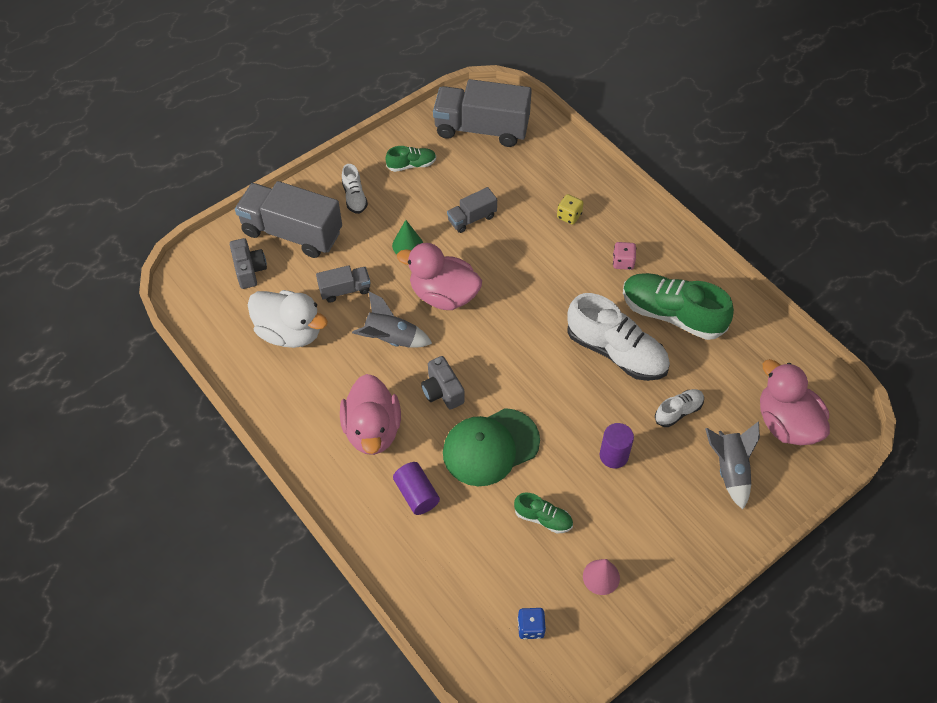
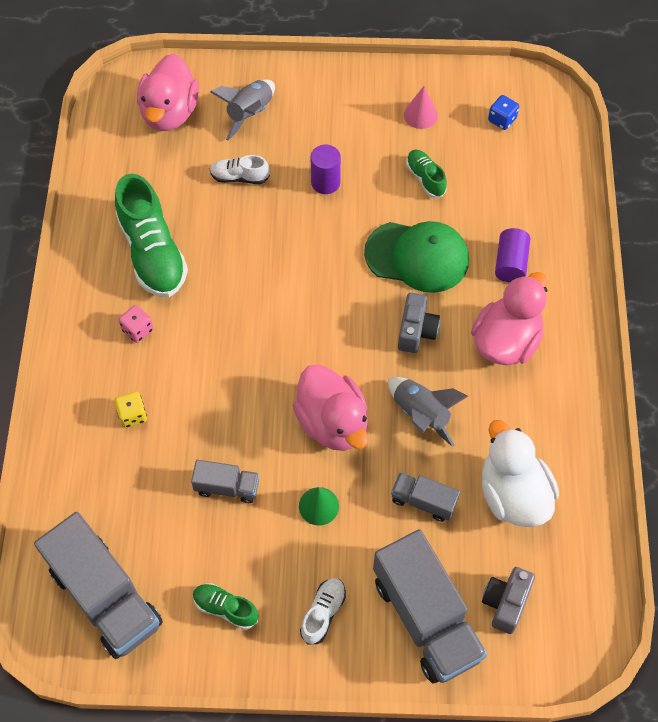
camera: 140 degrees left, 5 degrees up
(616, 352) = (235, 256): white shoe -> none

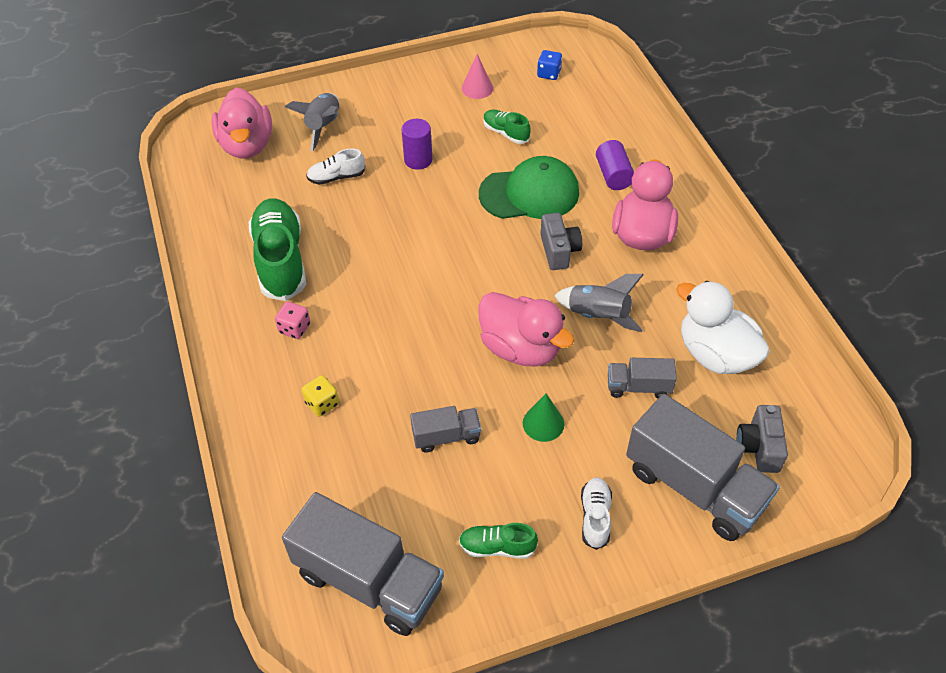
camera: 20 degrees left, 10 degrees down
(153, 253) = (280, 260): green shoe -> green shoe turned 150 degrees counterclockwise

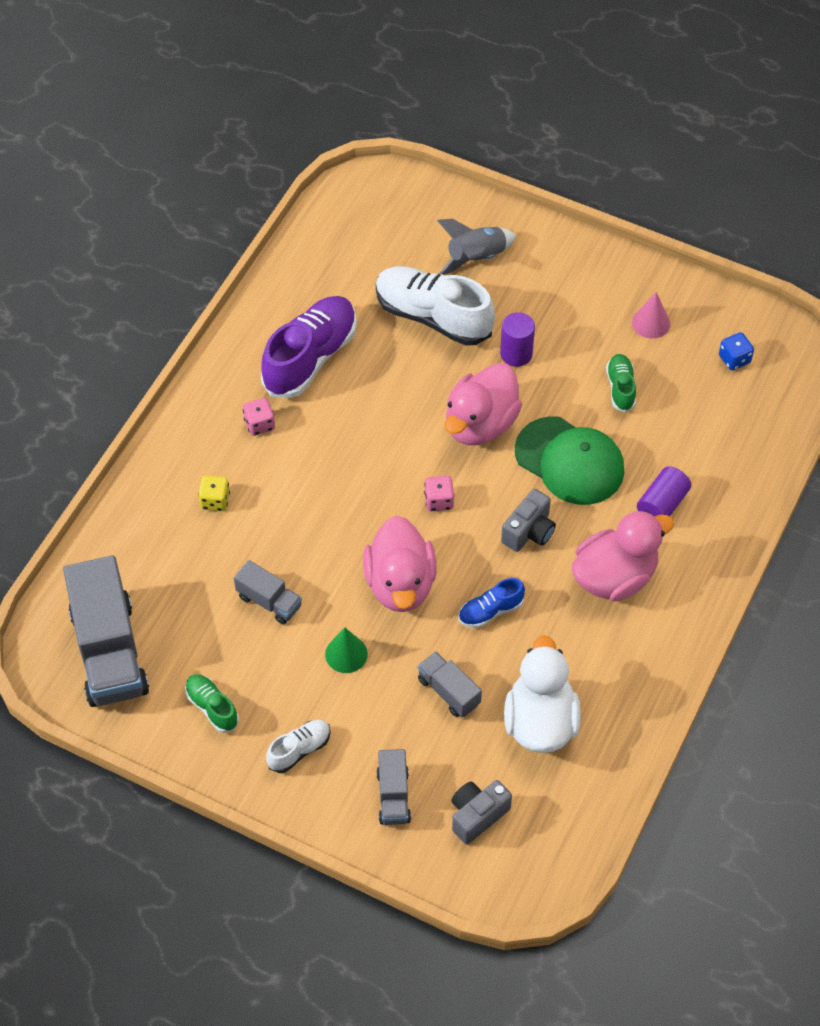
camera: 45 degrees right, 5 degrees up
(247, 145) = (396, 228): pink duck -> pink duck (480, 424)
(280, 260) = (310, 357): green shoe -> purple shoe
(336, 177) = (433, 316): white shoe -> white shoe, size x2.01
(479, 278) = (439, 501): none -> pink dice
(598, 316) = (490, 611): grey rocket -> blue shoe
(694, 486) = (393, 796): grey truck -> grey truck, size x0.49

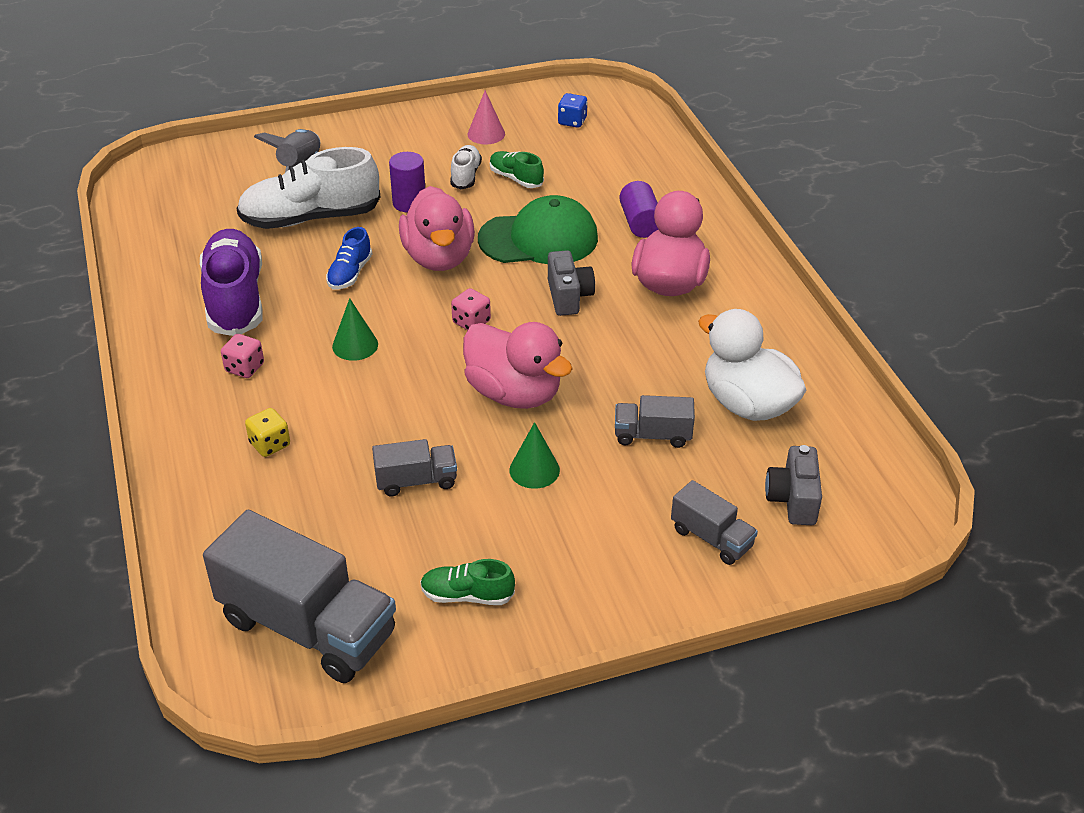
camera: 45 degrees left, 15 degrees down
(299, 750) = (589, 567): white shoe -> white shoe (466, 176)
(344, 460) = (355, 345): none -> green cone
(490, 611) = (610, 362): blue shoe -> blue shoe (350, 274)

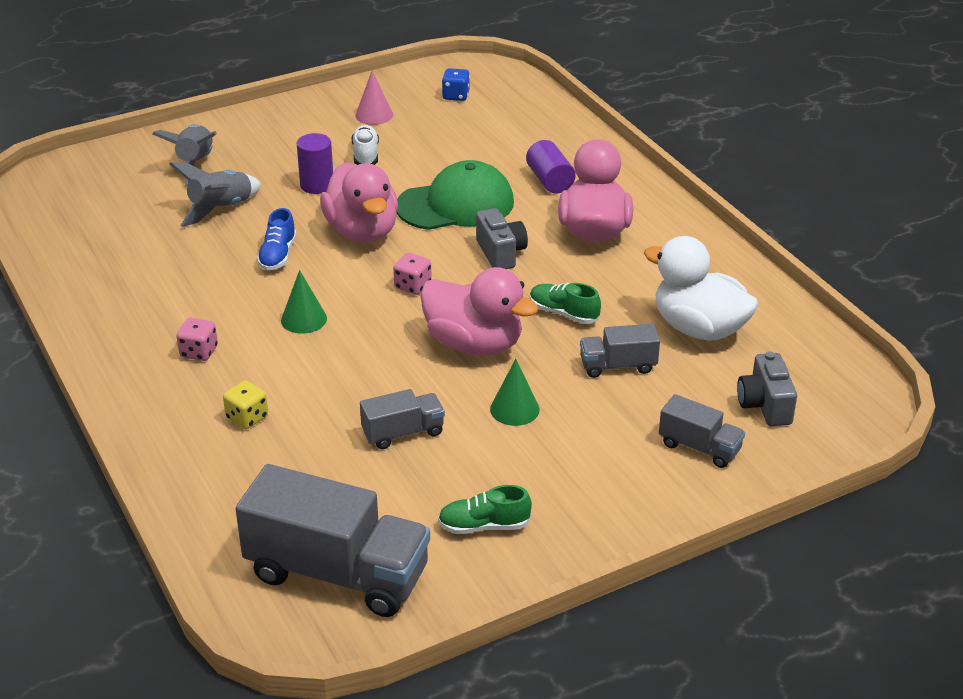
camera: 10 degrees left, 5 degrees down
(235, 299) = (168, 291): purple shoe -> none
(310, 218) = (221, 209): white shoe -> grey rocket
(516, 178) = (416, 153): green shoe -> green shoe (563, 313)

